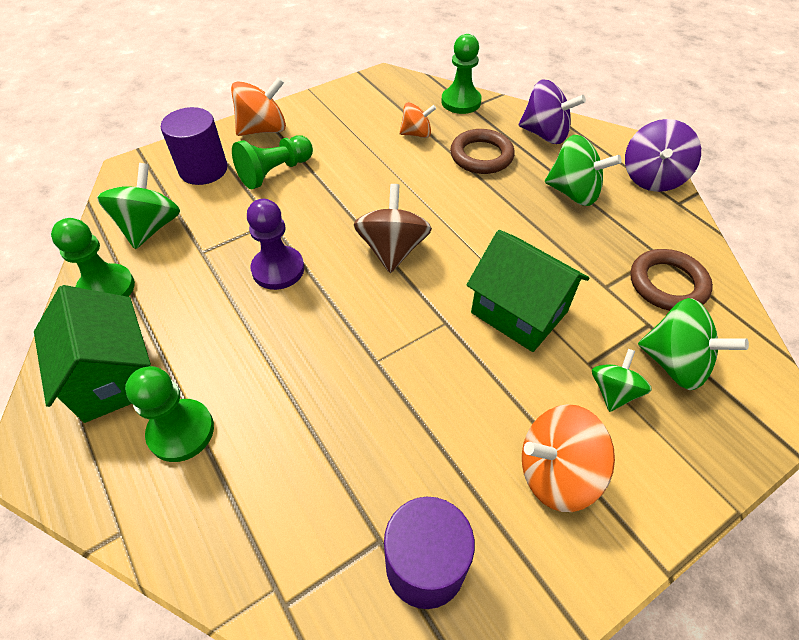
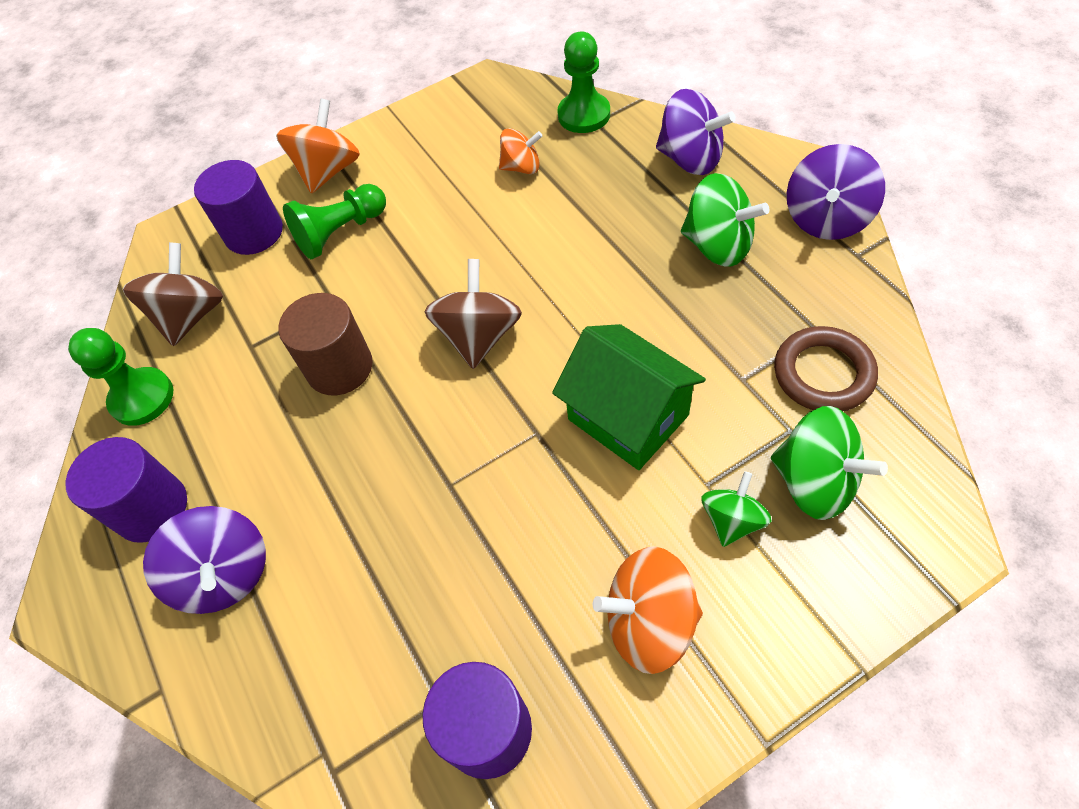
camera: 10 degrees right, 5 degrees up
(114, 376) = (152, 508): green house -> purple cylinder
(150, 228) = (191, 316): green spinning top -> brown spinning top
(181, 431) = (225, 574): green pawn -> purple spinning top
(263, 129) = (328, 171): orange spinning top -> orange spinning top turned 45 degrees counterclockwise
(278, 269) = (339, 367): purple pawn -> brown cylinder
(481, 156) = (603, 196): brown ring -> none

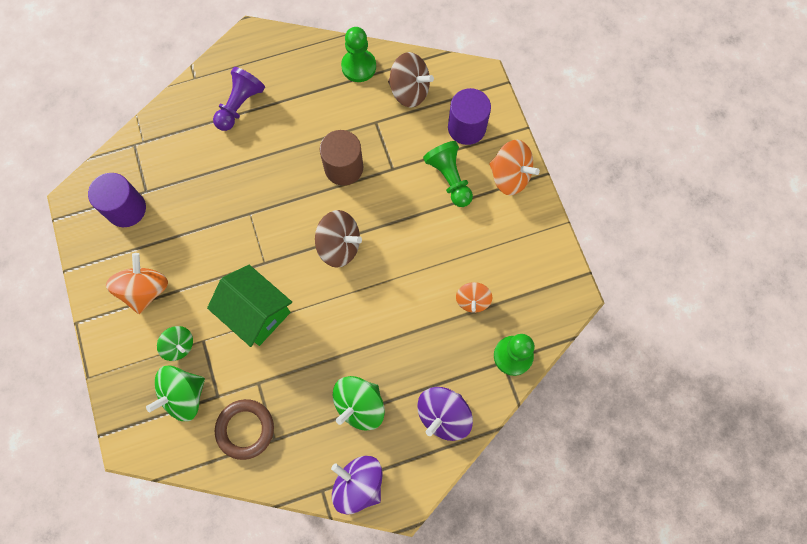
camera: 95 degrees right, 15 degrees up
(152, 508) = (288, 73): purple cylinder -> none
(225, 574) = (240, 105): purple spinning top -> purple pawn
(628, 417) = (256, 312): green house -> green house turned 75 degrees clockwise

